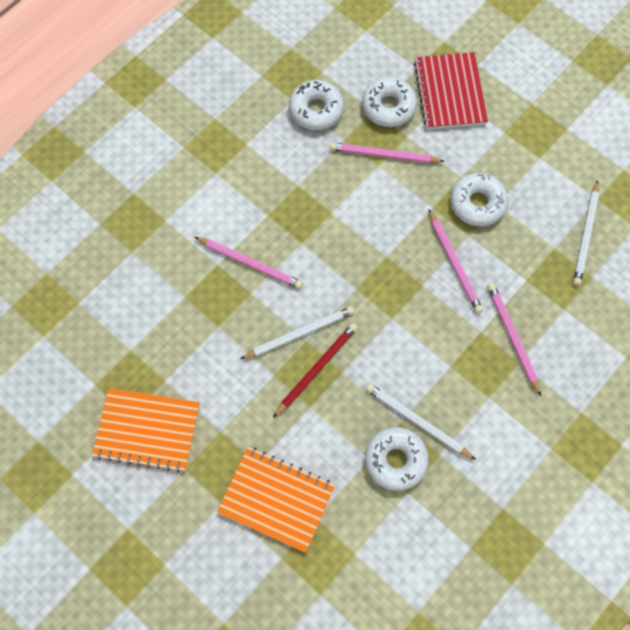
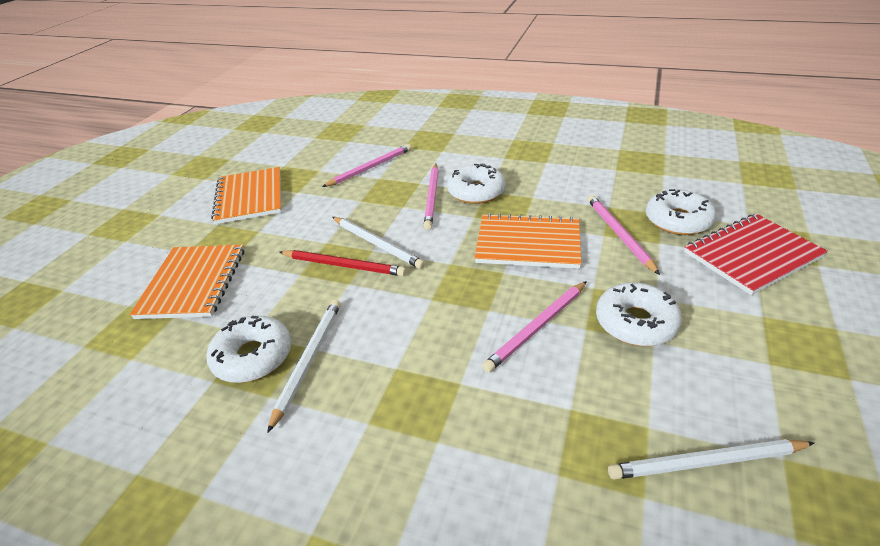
camera: 70 degrees right, 30 degrees down
(316, 110) = (620, 183): white donut -> white donut (476, 192)
(361, 222) = (528, 243): none -> orange notebook
(512, 337) = (471, 421): pink pencil -> pink pencil (370, 168)

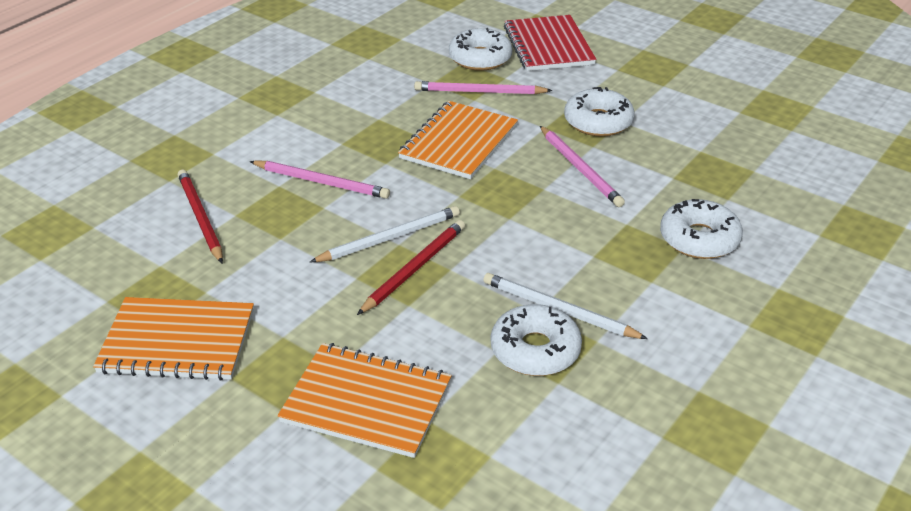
camera: 75 degrees left, 0 degrees up
(370, 168) = (200, 217): pink pencil -> red pencil
(476, 192) = (337, 150): white donut -> white donut (699, 239)
(706, 462) = (735, 139): white pencil -> none

